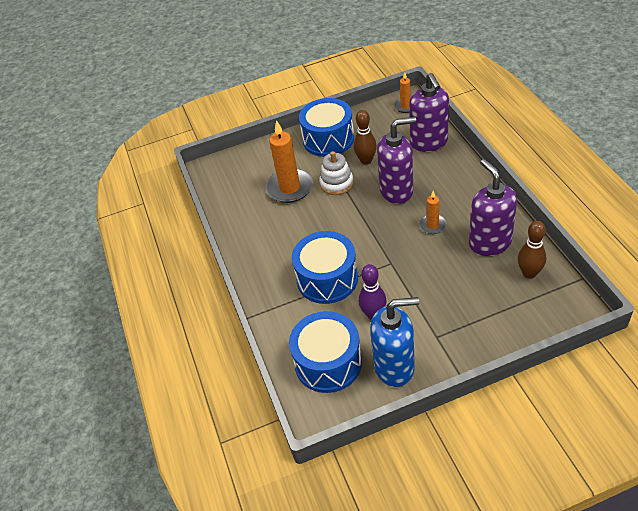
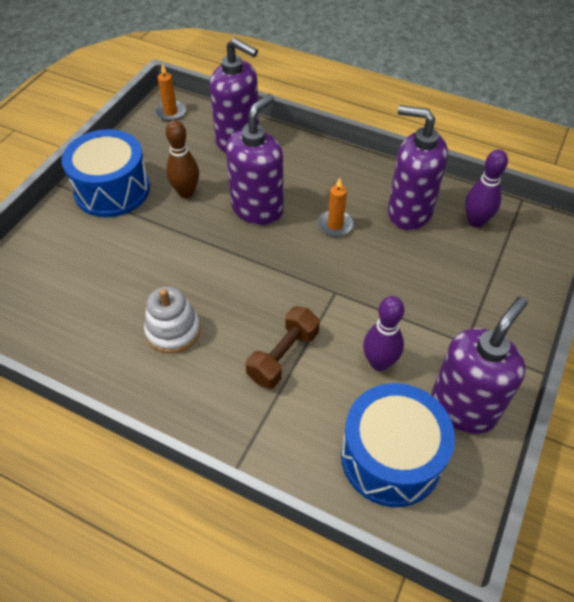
camera: 50 degrees left, 5 degrees up
(290, 188) = (120, 273): orange candle -> none
(327, 279) = (283, 356): blue drum -> brown dumbbell
(336, 183) = (176, 236): white stacking toy -> white stacking toy (173, 331)
(394, 367) = (463, 407): blue soap dispenser -> purple soap dispenser
(529, 273) = (476, 221): brown bowling pin -> purple bowling pin

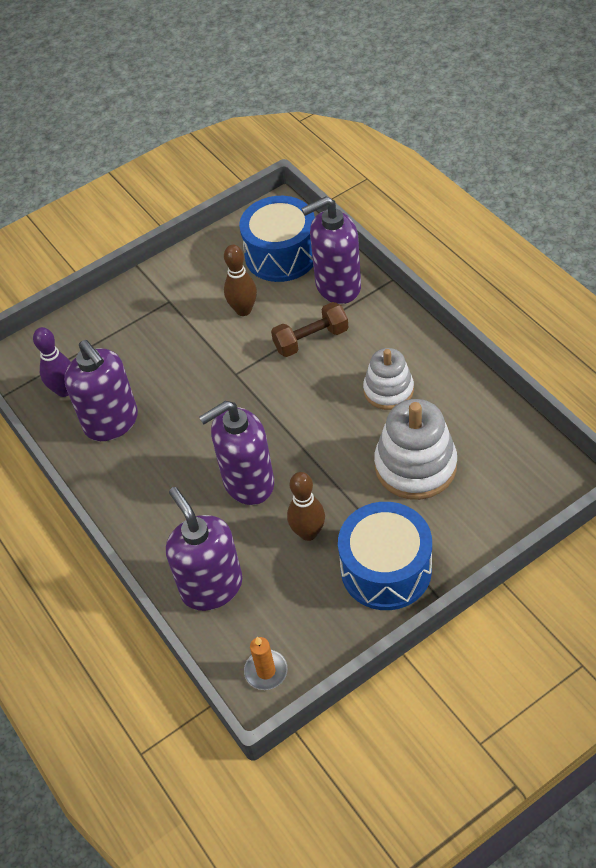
camera: 145 degrees left, 0 degrees up
(117, 270) = (415, 466): none -> white stacking toy
(335, 225) = (188, 435): orange candle -> none
(379, 363) = (243, 310): purple bowling pin -> brown bowling pin
(463, 407) = (210, 264): purple soap dispenser -> purple soap dispenser (337, 286)

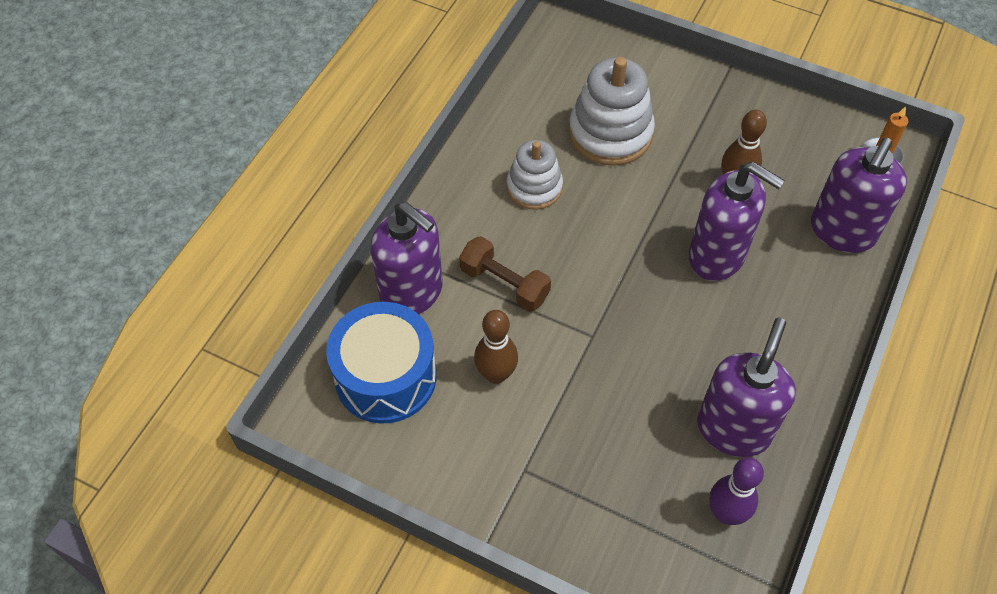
camera: 125 degrees left, 5 degrees up
(386, 569) = (729, 114): blue drum -> none

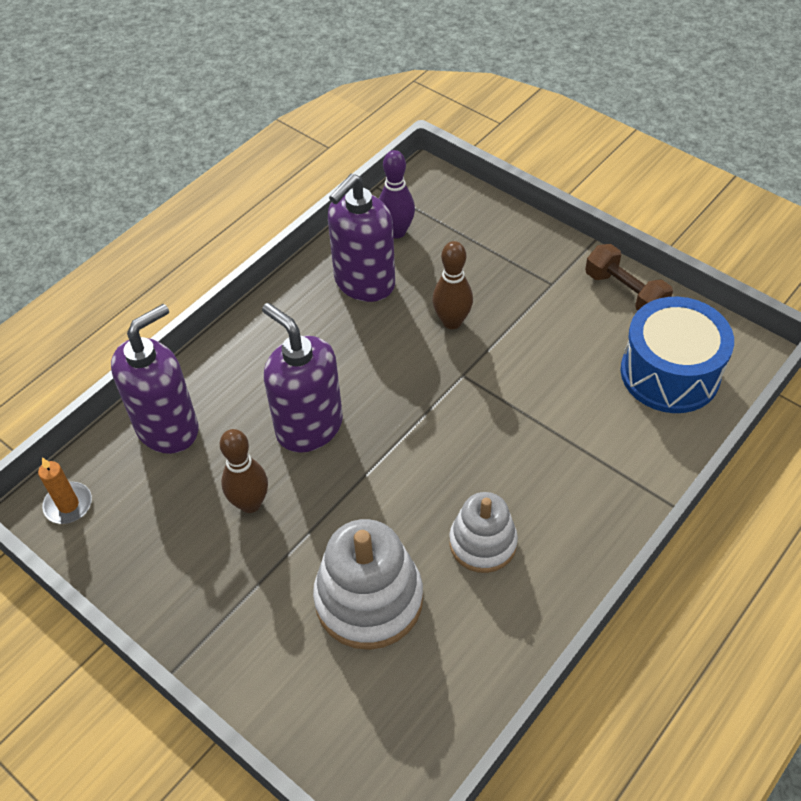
camera: 165 degrees left, 5 degrees down
(412, 293) = (639, 446): purple soap dispenser -> none
(496, 374) = (563, 357): brown bowling pin -> brown bowling pin (452, 321)
(504, 284) = (539, 438): brown dumbbell -> brown dumbbell (625, 292)

